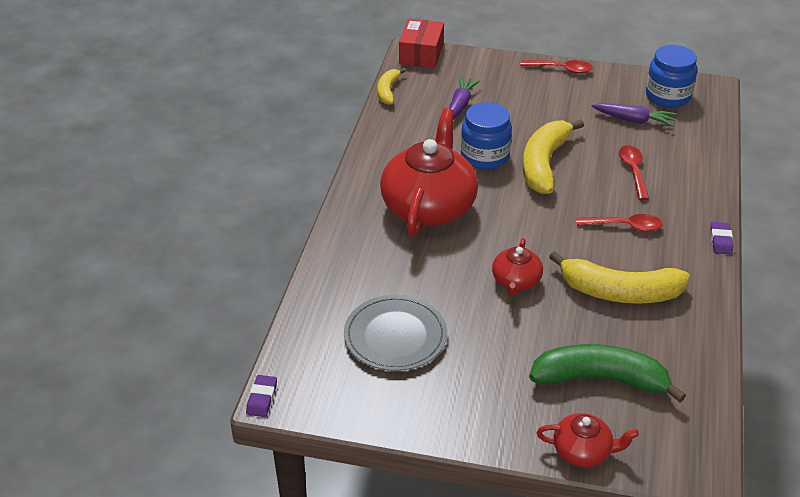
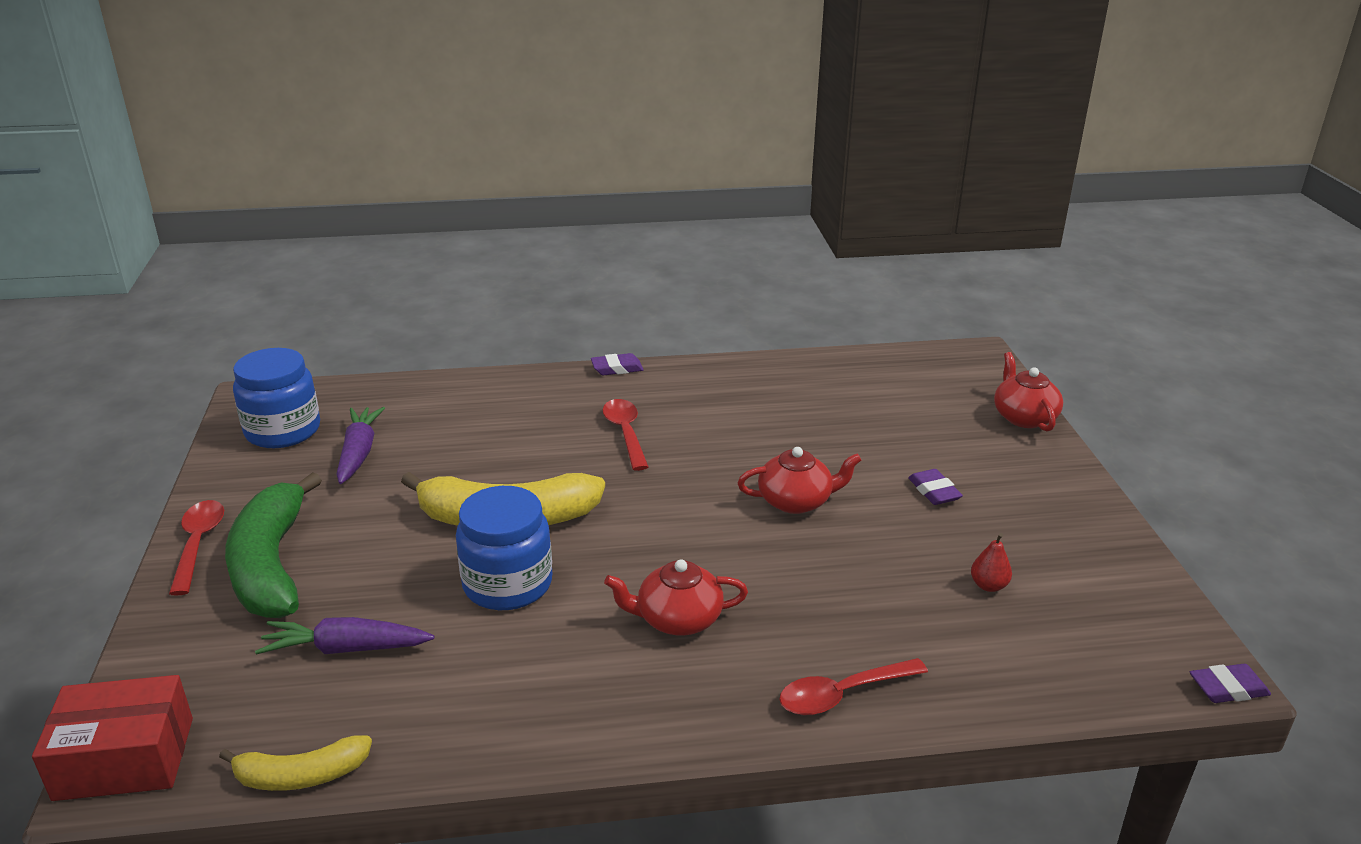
camera: 110 degrees left, 10 degrees down
(395, 336) = (988, 585): grey plate -> red pear
(429, 206) = (677, 619): red teapot -> red teapot, size x0.49
(501, 352) = (934, 491): none -> purple eraser
(600, 379) = (913, 419): green banana -> green banana (271, 565)
(619, 292) = (758, 423): yellow banana -> none
(633, 171) = (495, 440): red spoon -> red spoon (842, 694)

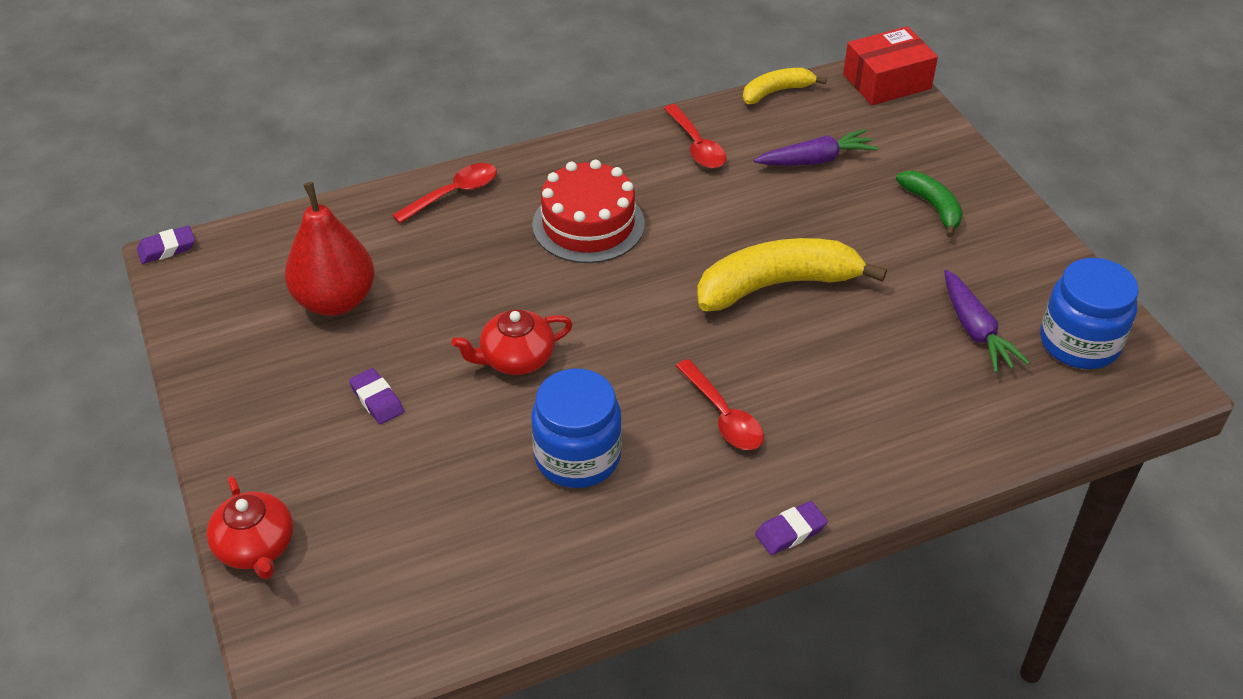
camera: 165 degrees right, 15 degrees up
(198, 544) = (1009, 212): red spoon -> red spoon (696, 145)
(271, 565) = (932, 207): green banana -> green banana, size x0.55
(507, 584) = (735, 226): blue jar -> blue jar (577, 457)
(677, 619) = (588, 224): red teapot -> red cake
(988, 585) = (335, 300): red pear -> red pear, size x2.50

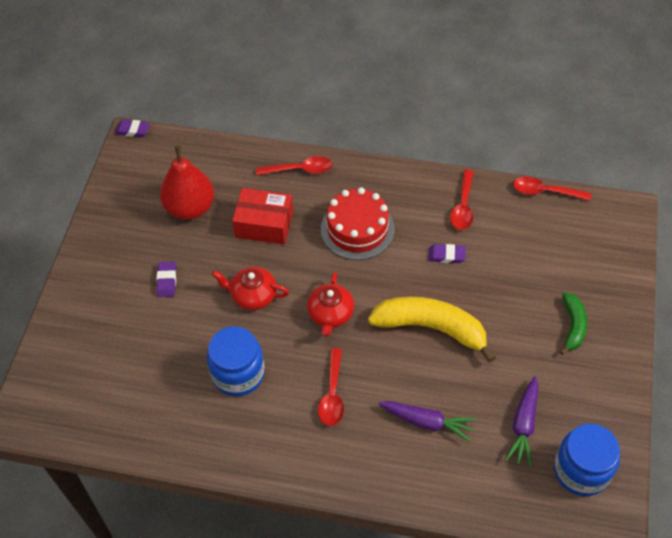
camera: 35 degrees right, 10 degrees up
(256, 547) = (54, 333): red teapot -> red teapot (330, 314)
(776, 92) = (545, 192): yellow banana -> red spoon
(790, 531) = (310, 485): purple eraser -> purple eraser (446, 255)
(816, 160) = (527, 254): purple carrot -> purple carrot (427, 422)
(886, 81) = (624, 219): red box -> red box (264, 224)

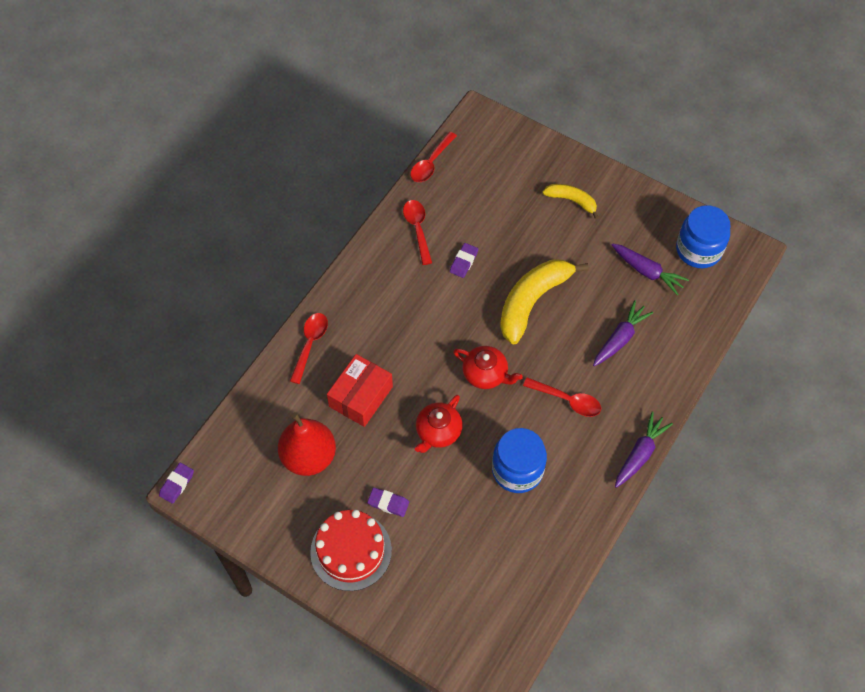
camera: 70 degrees left, 5 degrees up
(299, 481) = (640, 454): none -> purple carrot
(357, 229) = (403, 320): red cake -> red cake (351, 551)
(463, 206) = (417, 229): red spoon -> red spoon turned 135 degrees counterclockwise
(573, 326) = (572, 201): green banana -> yellow banana

